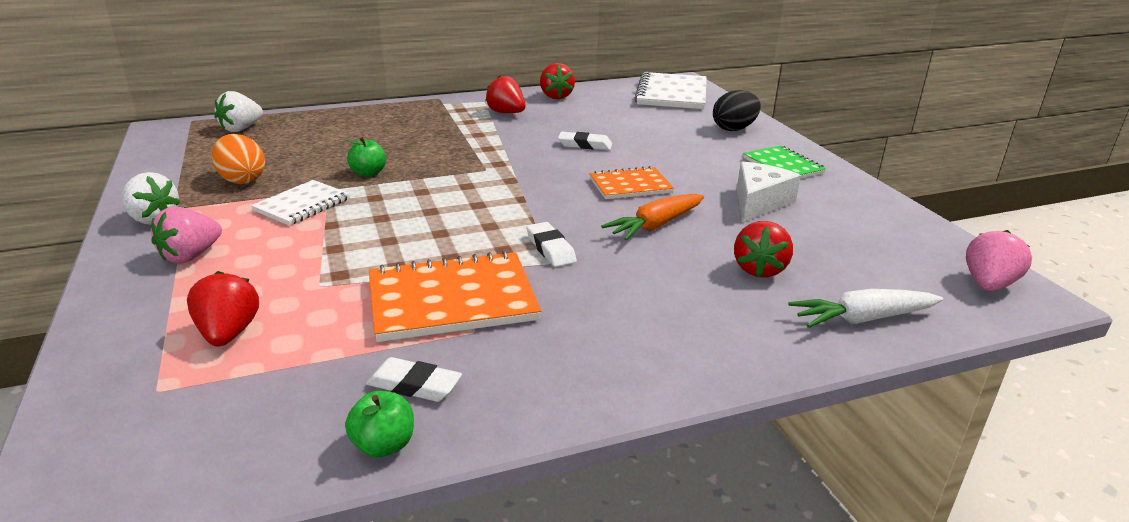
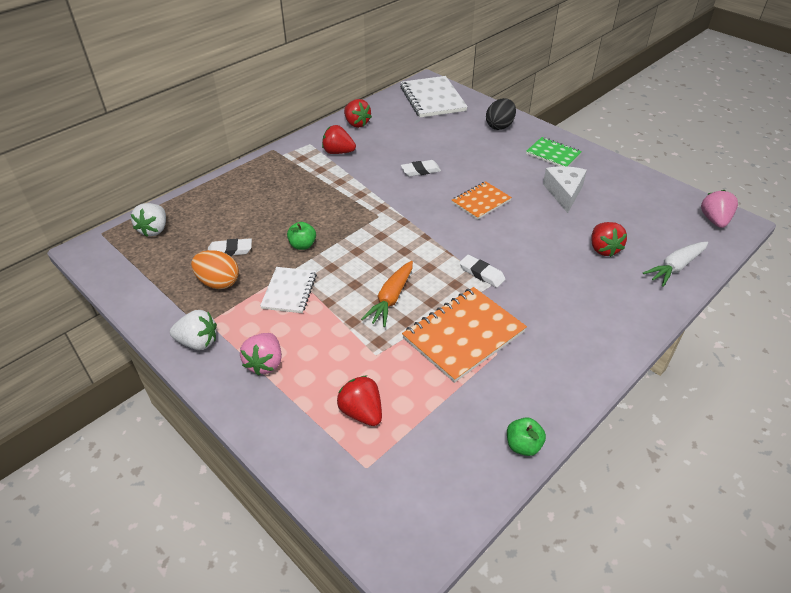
camera: 25 degrees left, 15 degrees up
(414, 385) = (501, 402): white eraser -> white eraser (230, 250)
(655, 226) = (523, 233): orange carrot -> orange carrot (391, 299)

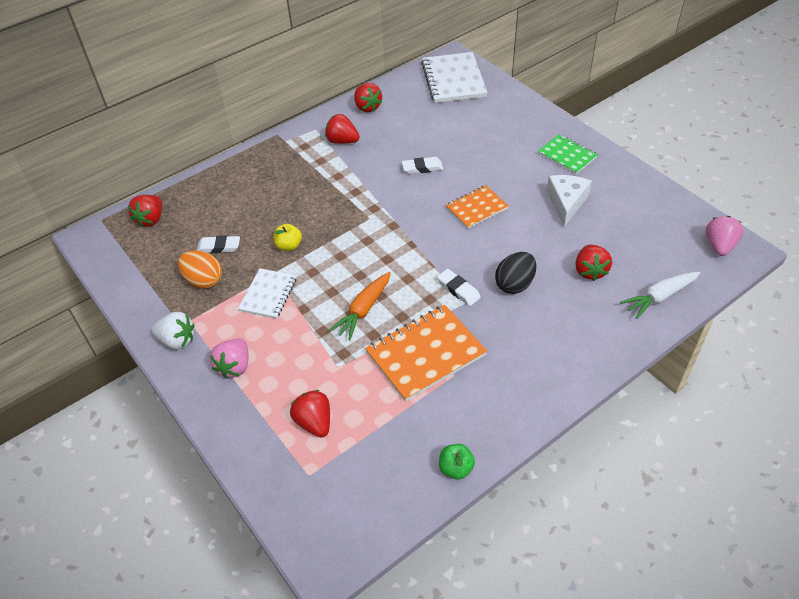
camera: 10 degrees right, 5 degrees up
(154, 230) = (151, 219): white strawberry -> red strawberry
(302, 245) = (289, 246): green apple -> yellow apple
(499, 126) = (518, 117): black egg -> black egg (514, 284)

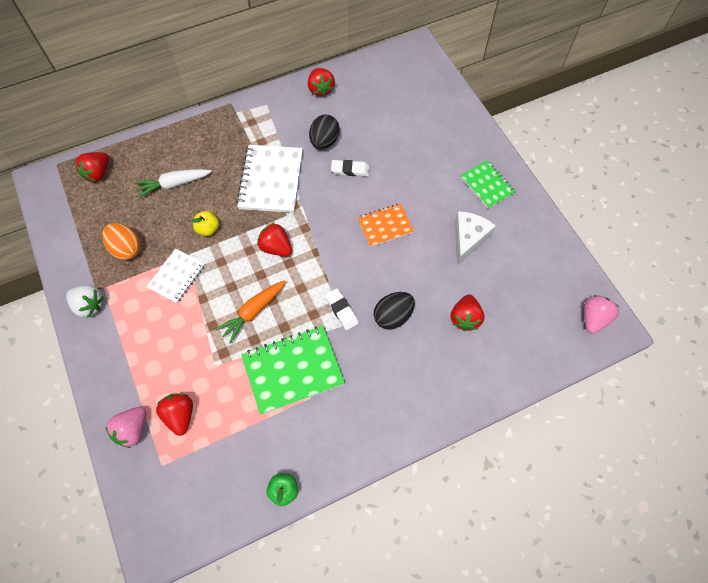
camera: 10 degrees right, 15 degrees up
(219, 247) = (148, 216): white eraser -> none
(235, 366) = (129, 344): pink strawberry -> pink strawberry (133, 430)
(342, 141) = (287, 123): red strawberry -> red strawberry (276, 248)
(387, 149) = (324, 141): none -> black egg
(425, 354) = (293, 370): orange notebook -> green notebook
(453, 80) = (409, 74): white notebook -> white notebook (271, 180)
(659, 297) = (518, 361): white carrot -> white carrot (173, 184)

